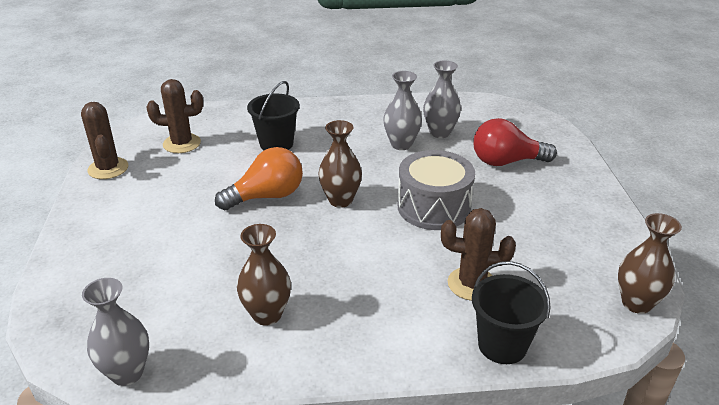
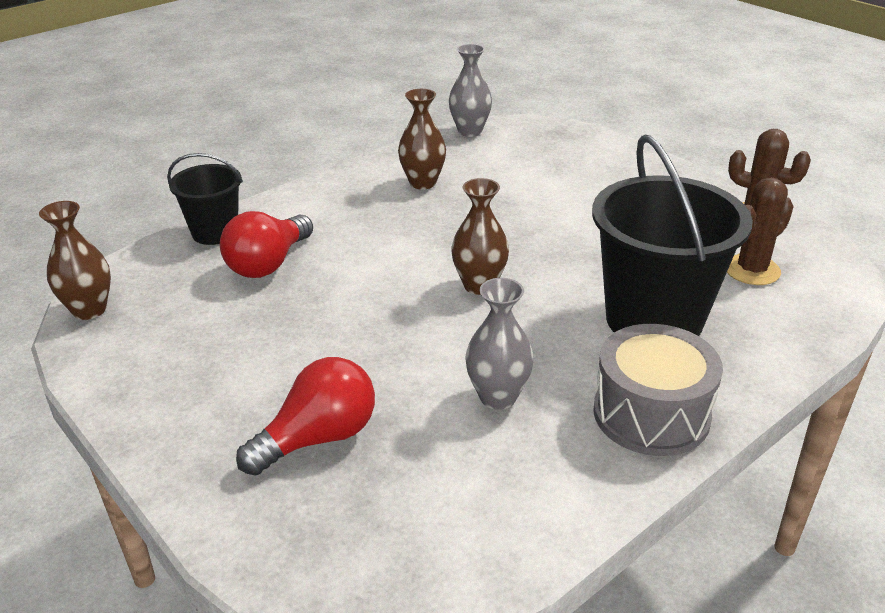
camera: 145 degrees right, 0 degrees up
(267, 196) = (559, 257): orange light bulb -> none
(276, 144) = (654, 319): black bucket -> black bucket, size x1.81
(434, 207) = (367, 322): grey drum -> grey drum (651, 414)
(440, 133) = (464, 450): grey vase -> none
(472, 284) = (268, 264): brown cactus -> red light bulb

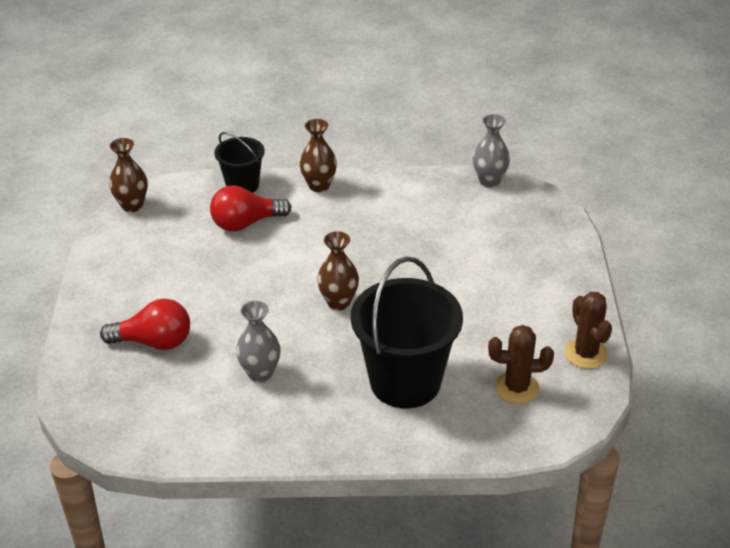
camera: 40 degrees right, 5 degrees up
(423, 183) = (402, 210): brown vase -> brown vase (319, 186)
(651, 414) = (322, 431): grey drum -> none

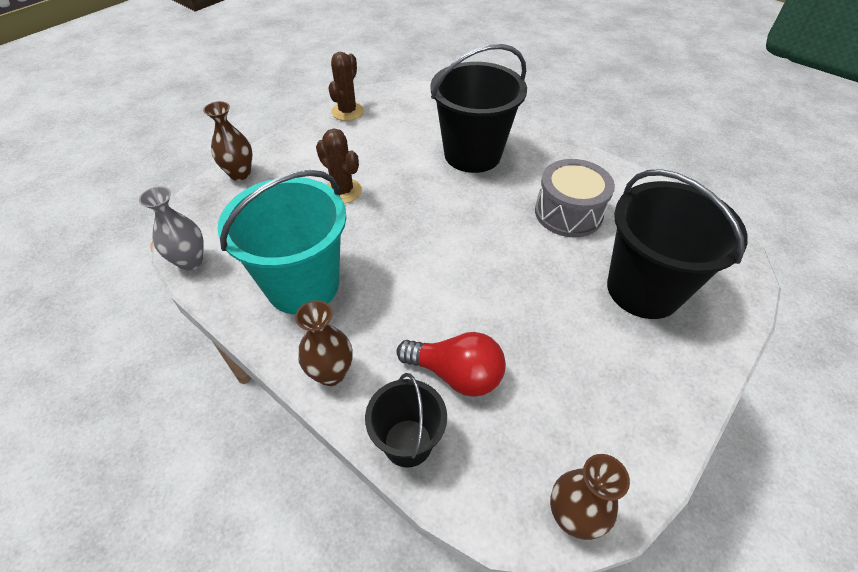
camera: 140 degrees left, 10 degrees up
(154, 342) = (643, 289): red light bulb -> black bucket
(260, 373) = (568, 213): grey vase -> grey drum
(338, 302) = (456, 231): brown vase -> brown vase (240, 174)
(398, 210) = (303, 285): none -> turquoise bucket
(517, 388) = (411, 117): brown cactus -> brown cactus (343, 191)

